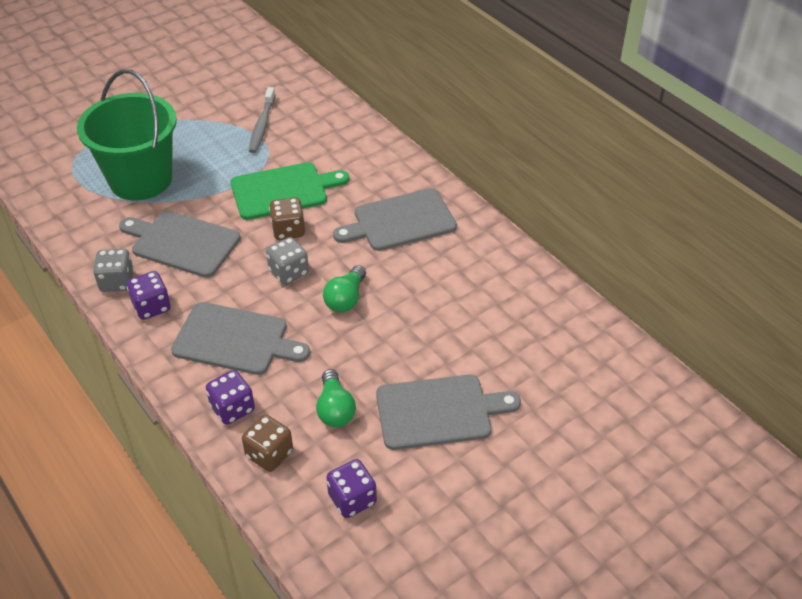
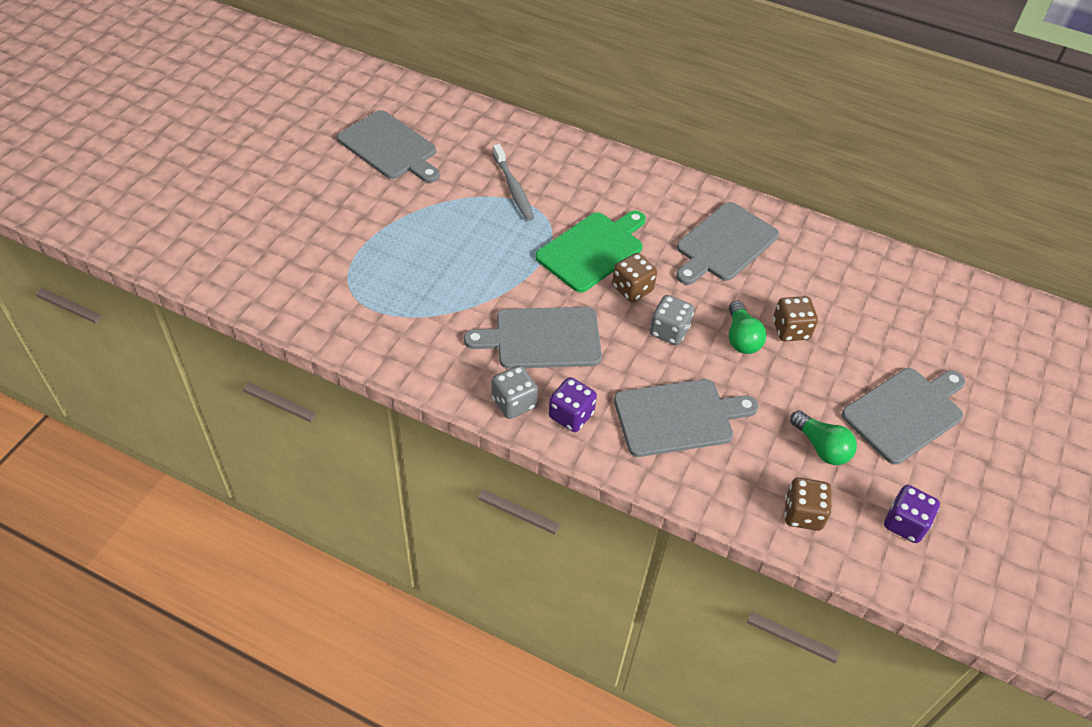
camera: 30 degrees left, 5 degrees up
(141, 180) = (441, 286): green bucket -> none
(194, 69) = (390, 147): none -> grey cutting board
(232, 408) = (734, 485): purple dice -> none
(396, 308) = (791, 330): none -> brown dice

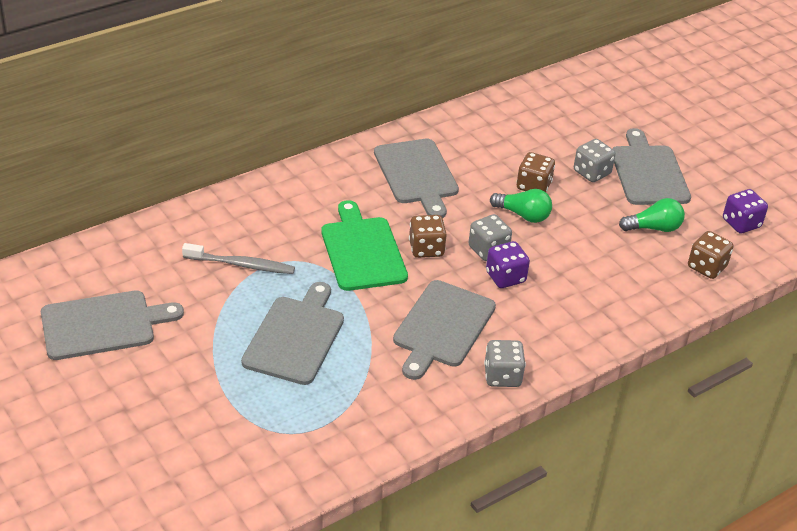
camera: 60 degrees left, 10 degrees down
(571, 415) = (538, 347): purple dice -> purple dice (505, 277)
(678, 417) = (579, 287): grey cutting board -> grey cutting board (296, 337)
(857, 367) = (591, 173): none -> grey dice

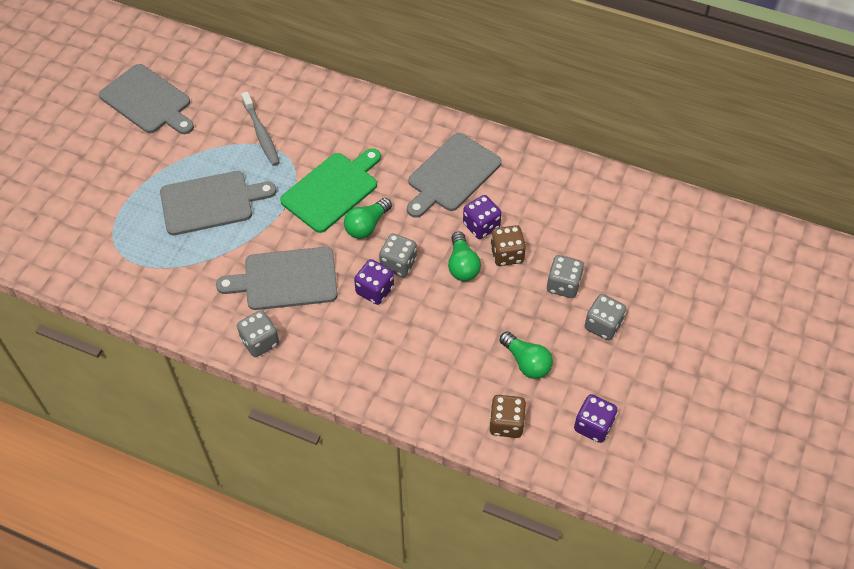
camera: 60 degrees right, 15 degrees up
(426, 249) = (367, 225): brown dice -> green light bulb
(490, 185) = (481, 226): none -> purple dice
(648, 172) = (603, 325): grey cutting board -> grey dice

